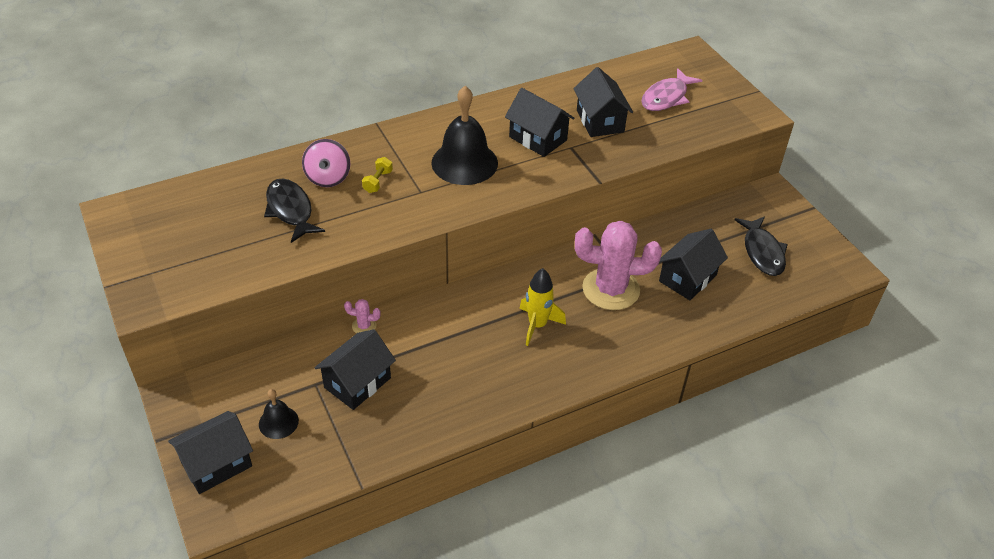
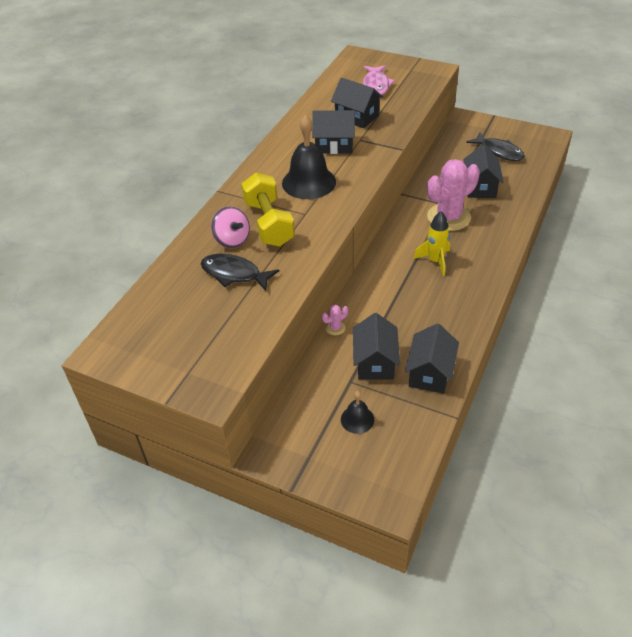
camera: 35 degrees left, 0 degrees up
(216, 464) = (351, 473): black house -> black house (430, 373)
(378, 181) = (269, 223): yellow dumbbell -> yellow dumbbell, size x2.42

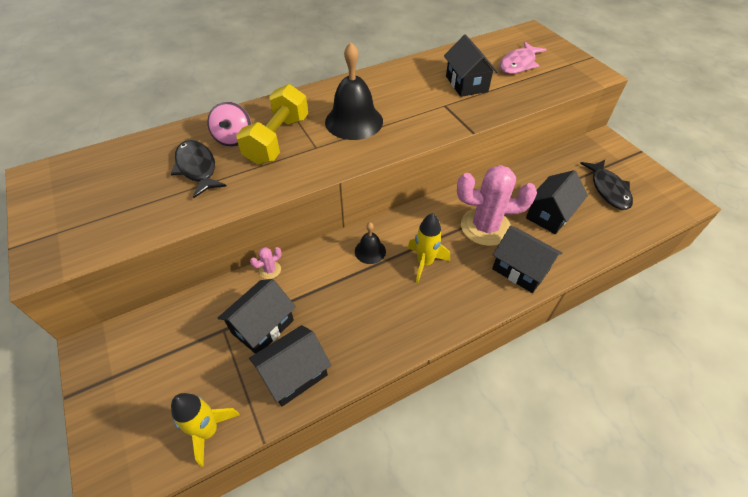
camera: 35 degrees right, 5 degrees up
(334, 145) = (415, 99): black house -> black house (520, 269)
(335, 328) = (270, 270): pink cactus -> pink cactus turned 45 degrees counterclockwise
(357, 419) = (185, 372): black bell -> black bell (370, 251)
(415, 436) = (208, 431): none -> yellow rocket

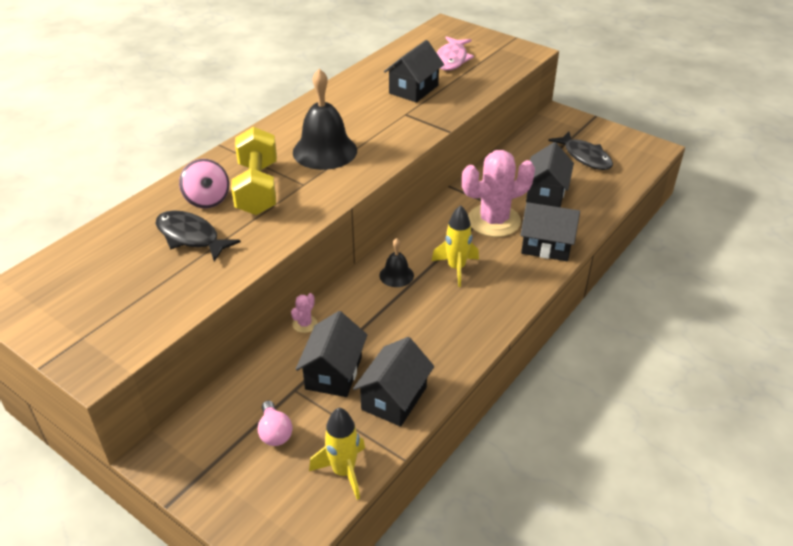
camera: 25 degrees left, 10 degrees down
(182, 365) = (274, 432): none -> pink light bulb
(466, 84) = (413, 89): black house -> black house turned 75 degrees clockwise

